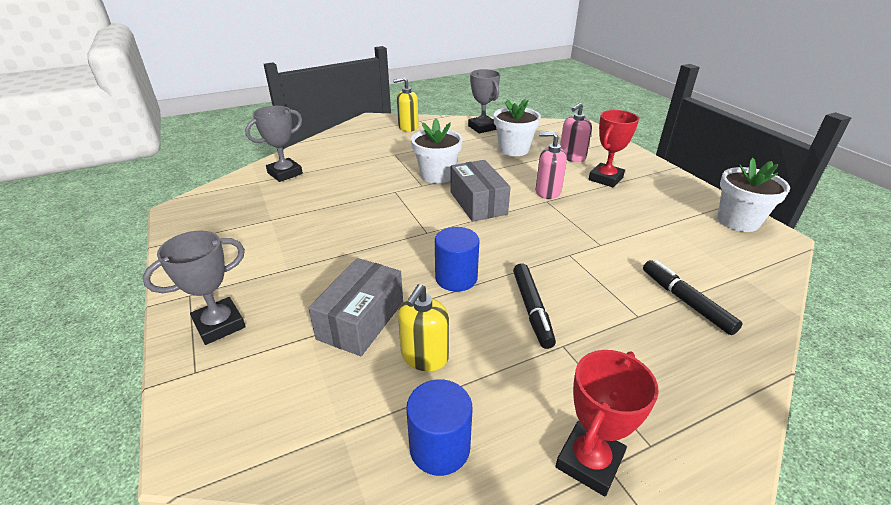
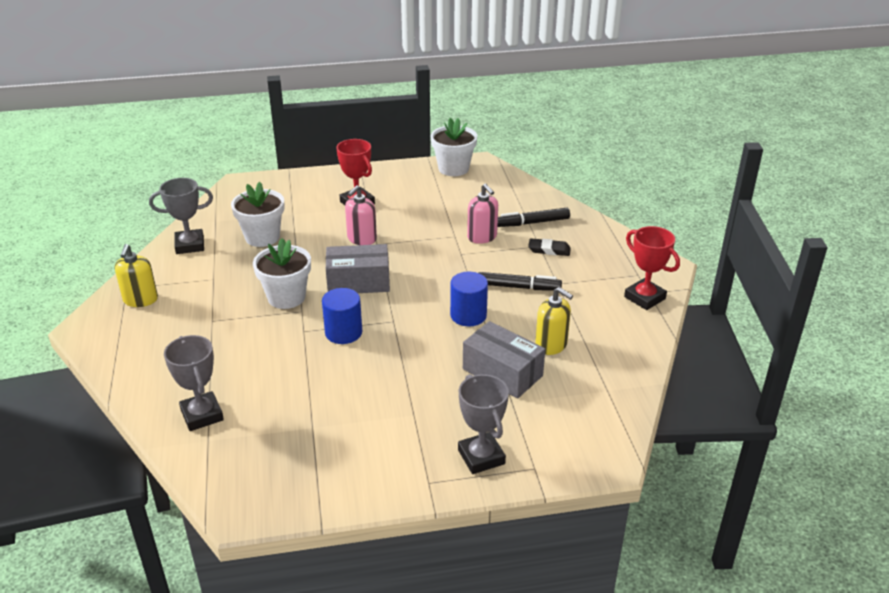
camera: 75 degrees left, 0 degrees up
(439, 447) = (626, 350): blue cylinder -> blue cylinder (343, 332)
(572, 157) = (304, 208): pink soap dispenser -> pink soap dispenser (482, 237)
(635, 326) = (549, 250): none -> black eraser

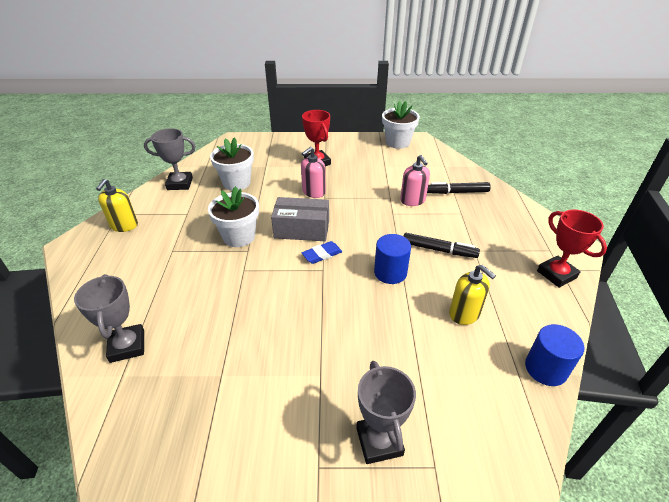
camera: 10 degrees right, 5 degrees up
(343, 332) = (277, 276): blue cylinder -> blue cylinder (545, 369)
(388, 306) = (322, 254): none -> blue eraser
(502, 372) = (414, 338): grey box -> none
(549, 250) = (469, 218): black eraser -> none

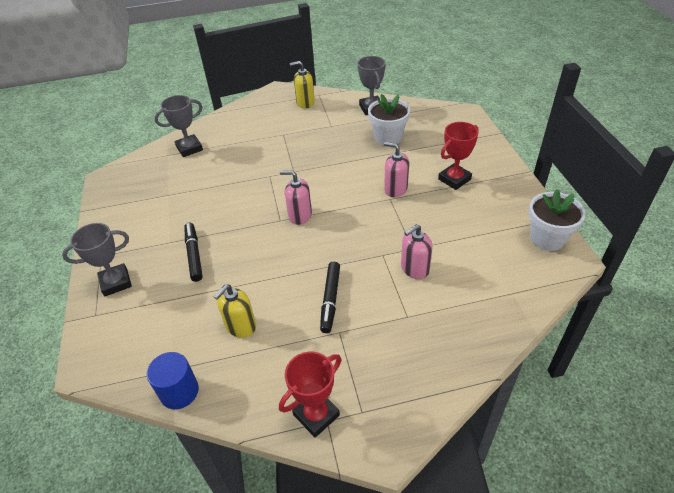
camera: 80 degrees right, 5 degrees up
(239, 236) = (310, 161): white flower pot -> none
(302, 229) = (332, 195): grey box -> none
(322, 254) = (300, 215): blue eraser -> pink soap dispenser
(390, 272) = (286, 265): blue cylinder -> none
(456, 192) = (452, 309): black marker -> black marker (194, 255)

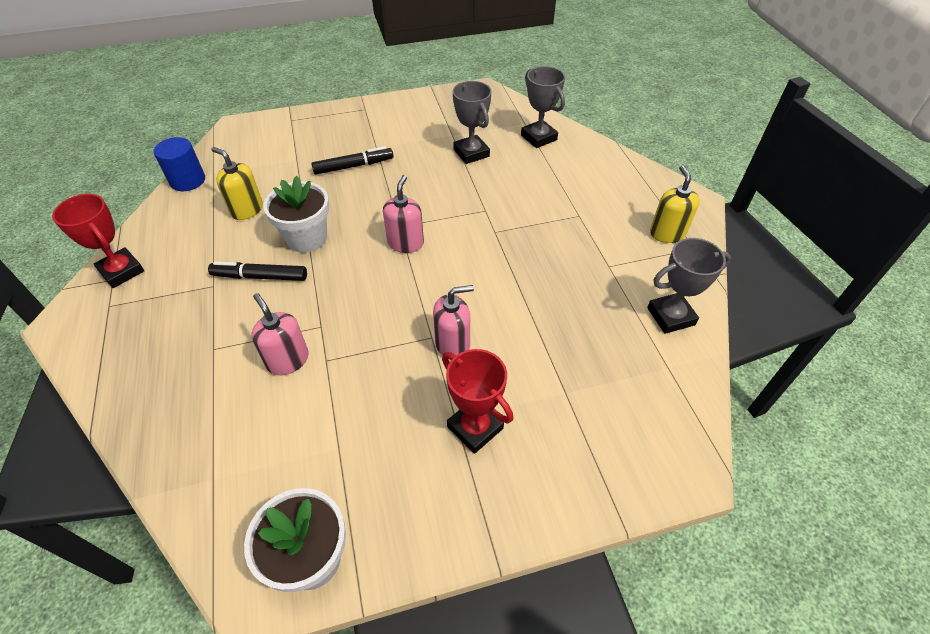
camera: 85 degrees right, 5 degrees up
(116, 282) = (327, 124): grey trophy -> grey trophy (471, 153)
(388, 137) = (586, 338): white flower pot -> white flower pot (307, 238)
(395, 189) = (453, 344): pink soap dispenser -> pink soap dispenser turned 45 degrees clockwise

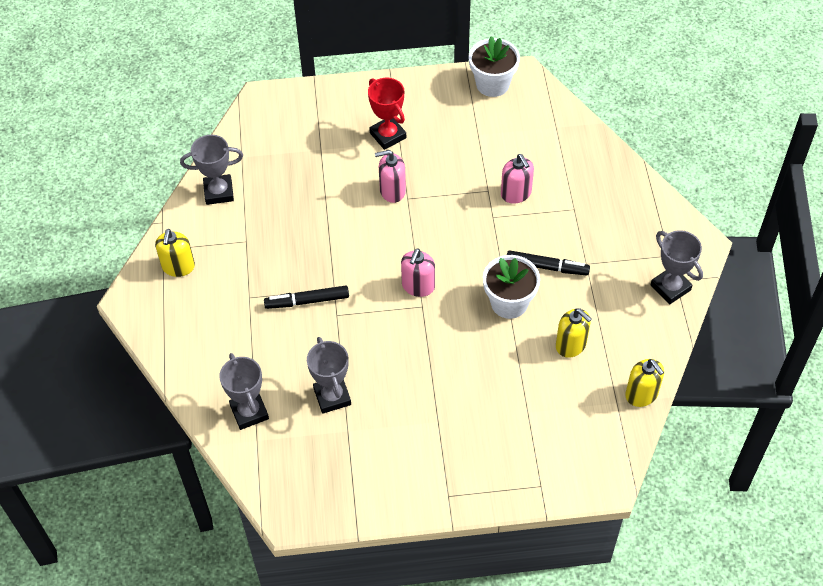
camera: 170 degrees left, 5 degrees up
(122, 271) = (670, 287): red trophy -> grey trophy
(188, 180) = (641, 394): blue cylinder -> yellow soap dispenser
(353, 166) = (464, 393): black marker -> black marker (307, 301)

